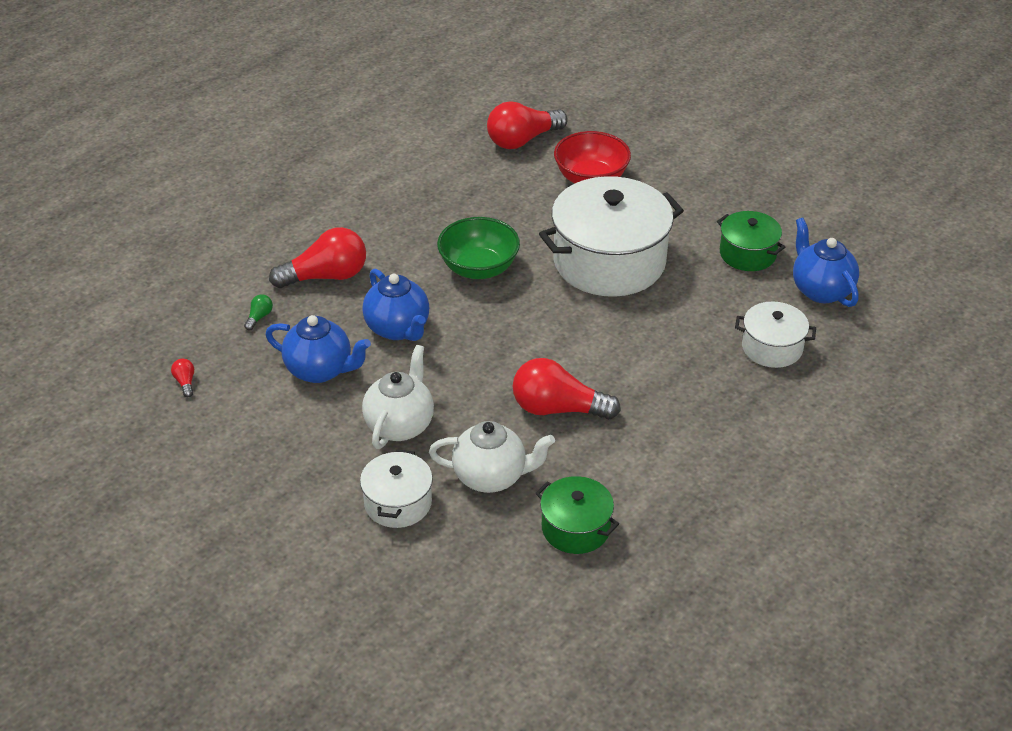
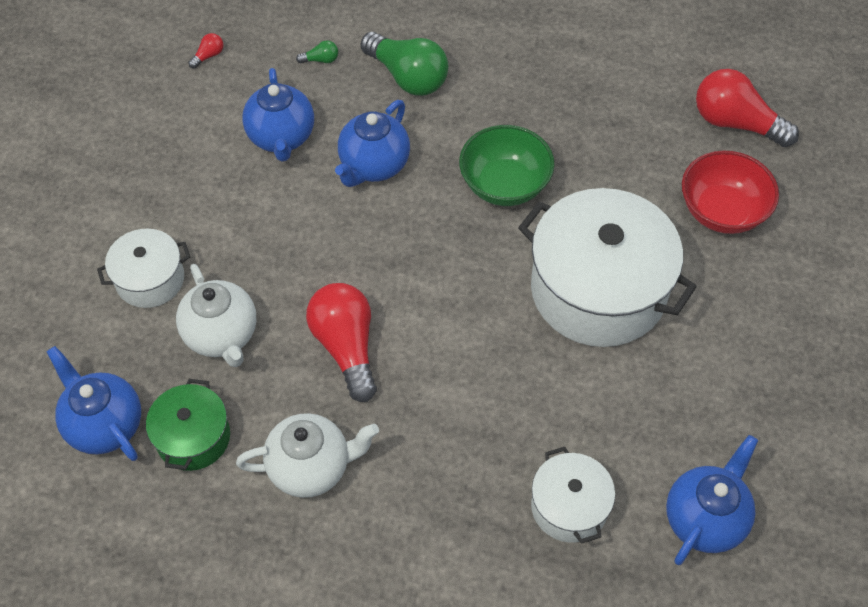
camera: 60 degrees right, 15 degrees up
(326, 276) = (407, 77): red light bulb -> green light bulb
(400, 425) = (248, 232): white teapot -> white teapot (311, 467)
(523, 581) = (104, 425): none -> blue teapot
(747, 254) = (712, 416): green pot -> none

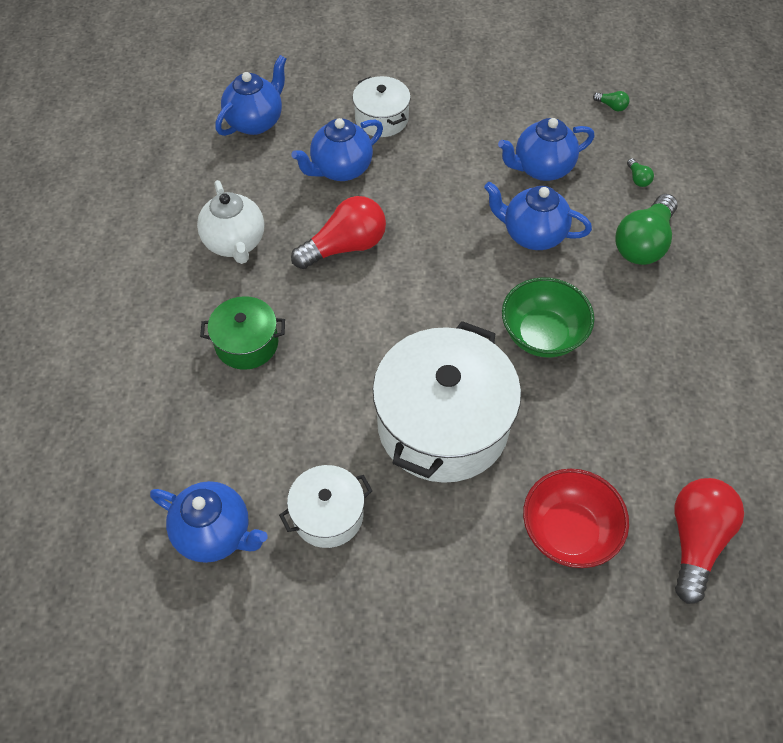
camera: 80 degrees right, 0 degrees up
(193, 437) = (252, 171): green pot -> green pot (247, 343)
(208, 56) = (611, 106): red light bulb -> green light bulb
(222, 335) = (341, 169): white teapot -> blue teapot
(569, 506) = (218, 422): white pot -> white pot (328, 515)

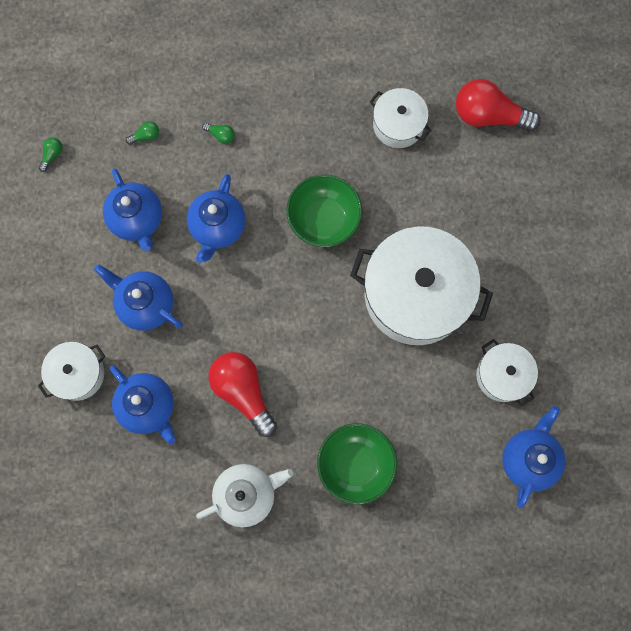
camera: 95 degrees left, 20 degrees up
(247, 343) = (355, 464): green pot -> green bowl
(255, 122) = (87, 501): blue teapot -> blue teapot (146, 304)
(568, 532) = (493, 201): red bowl -> none
(643, 243) = (221, 135): green light bulb -> green light bulb, size x0.41
(672, 426) = (398, 125): none -> white pot

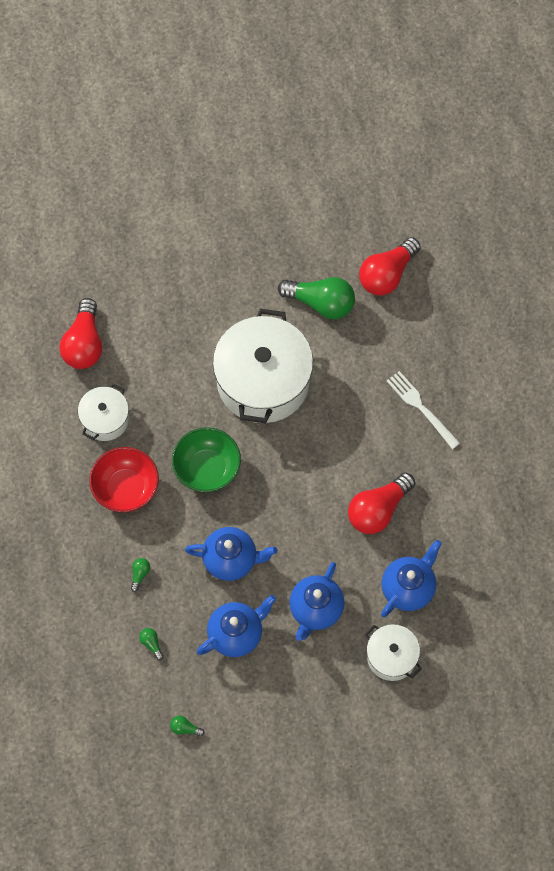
camera: 100 degrees left, 10 degrees down
(246, 494) = (466, 491): white teapot -> none
(317, 135) = (126, 488): none -> red bowl
(355, 464) = (421, 407): green bowl -> white fork
(502, 375) = (321, 303): white pot -> green light bulb
(528, 459) = (387, 274): blue teapot -> red light bulb

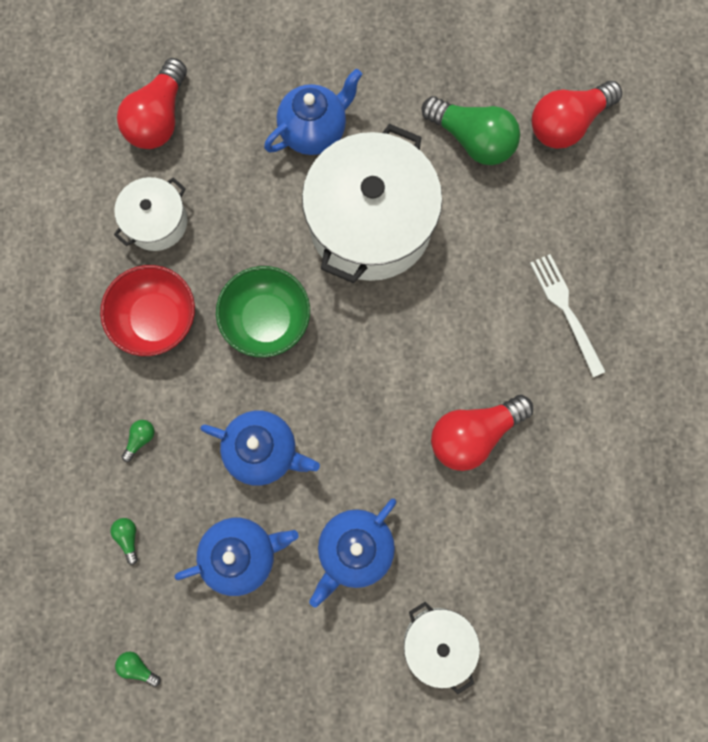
camera: 15 degrees right, 10 degrees up
(408, 588) = (485, 553): blue teapot -> blue teapot (314, 131)

